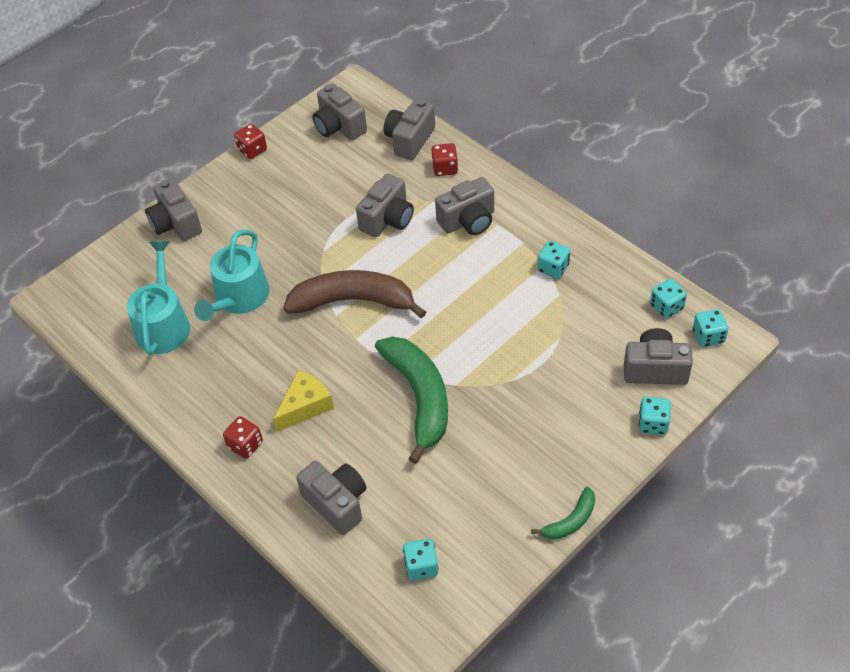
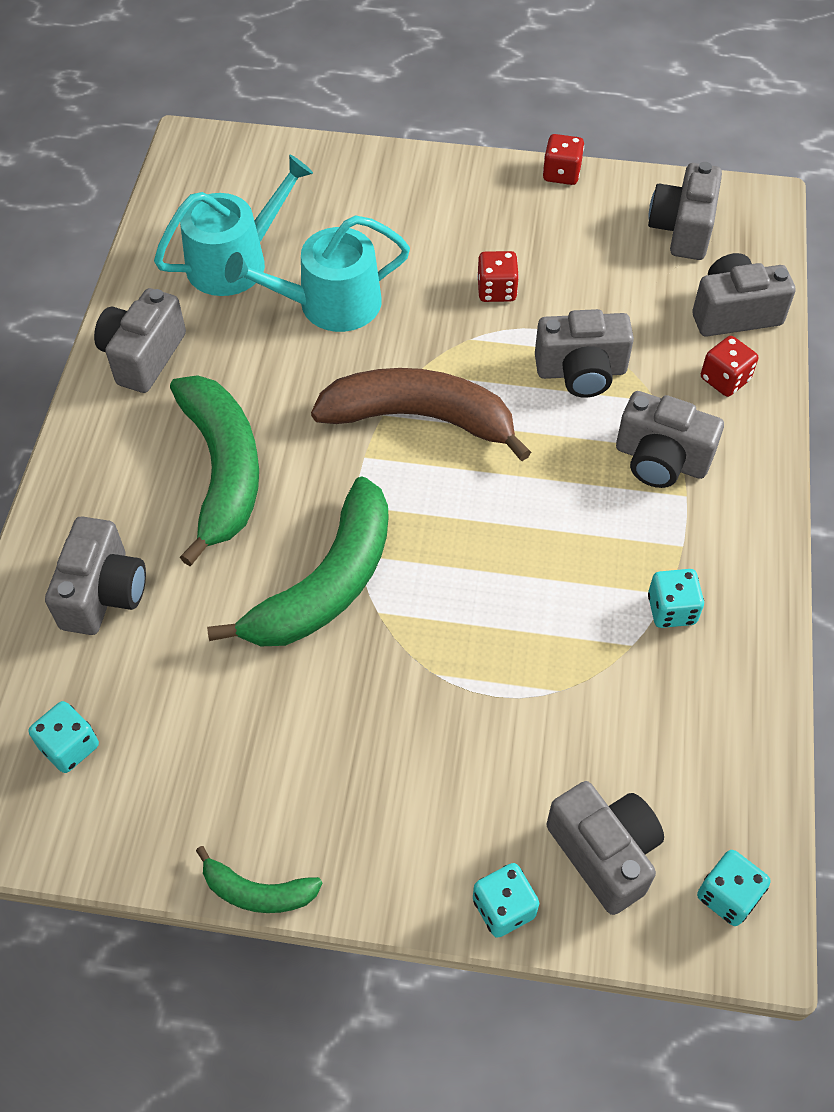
camera: 50 degrees right, 5 degrees up
(176, 223) = (387, 178): grey camera -> grey camera (143, 356)
(245, 445) = (124, 446): red dice -> red dice (496, 290)
(305, 406) = (222, 470): yellow cheese -> green banana
(353, 301) = (420, 418): brown banana -> brown banana turned 45 degrees counterclockwise
(666, 307) = (732, 802): turquoise dice -> none

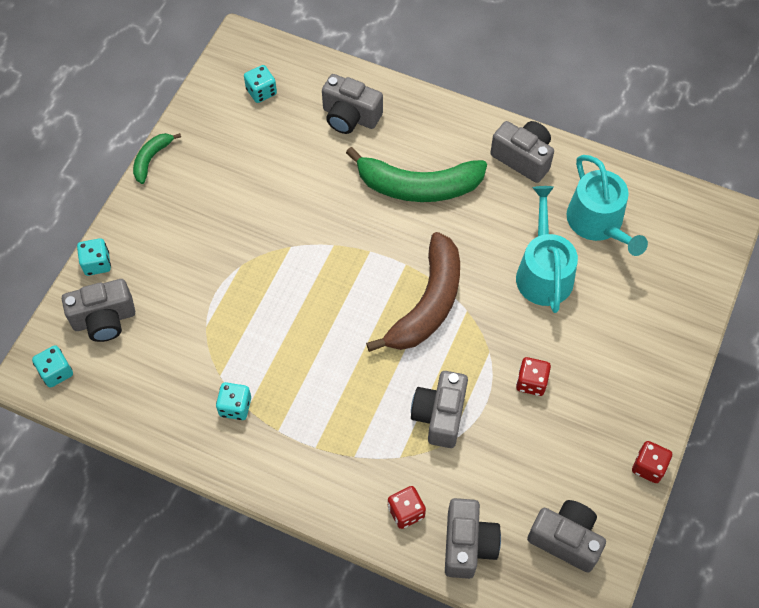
camera: 105 degrees right, 5 degrees up
(326, 583) = (319, 224): green banana -> none
(661, 460) = (349, 441): grey camera -> none

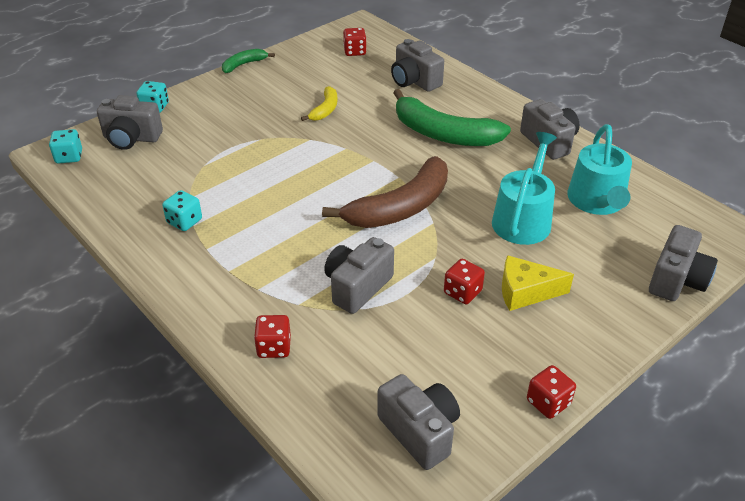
camera: 25 degrees right, 20 degrees down
(261, 92) = (355, 51): turquoise dice -> red dice
(281, 196) = (325, 109): none -> yellow banana
(468, 544) = (315, 396): grey camera -> grey camera (677, 280)
(582, 359) = (525, 292): none -> yellow cheese

